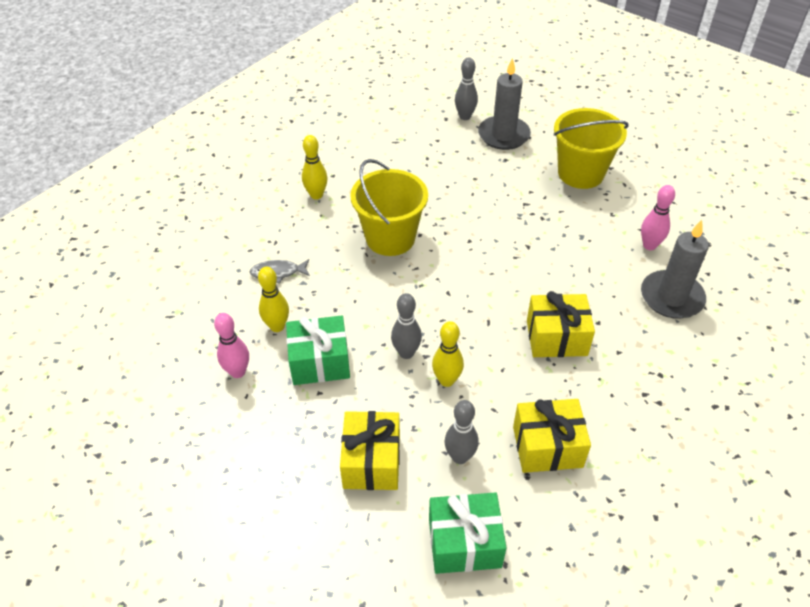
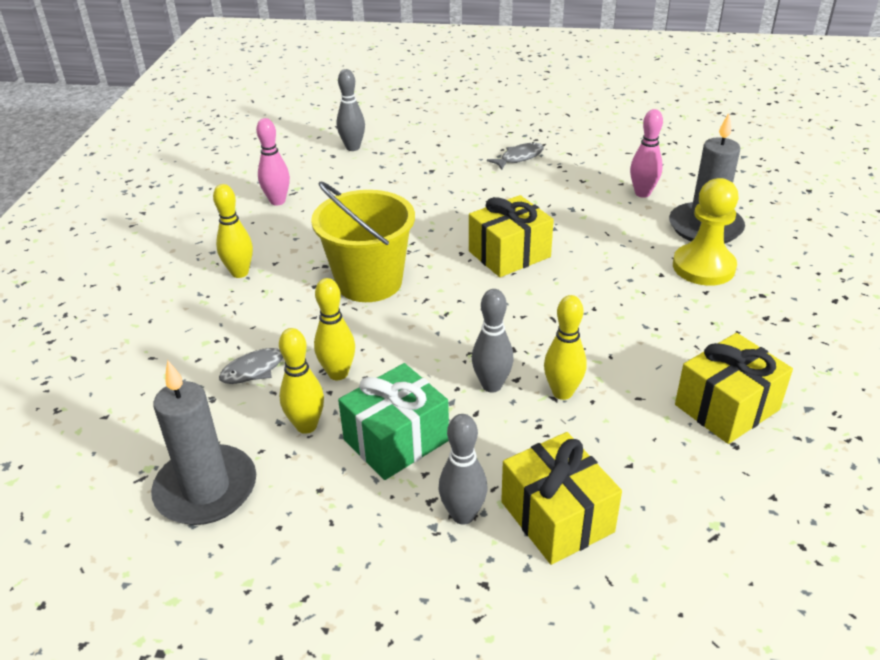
camera: 30 degrees left, 10 degrees down
(238, 372) = (296, 500): pink bowling pin -> pink bowling pin (277, 201)
(321, 299) = (338, 373): none -> yellow bowling pin
(460, 457) = (649, 461): grey bowling pin -> grey bowling pin (463, 515)
(464, 543) = (740, 548): green gift -> none
(503, 135) = (410, 151): grey candle -> grey candle (206, 489)
(556, 337) = (635, 304): yellow gift -> yellow gift (509, 254)
(580, 173) = (519, 158): yellow bucket -> grey fish
(636, 331) = (703, 267): none -> yellow pawn

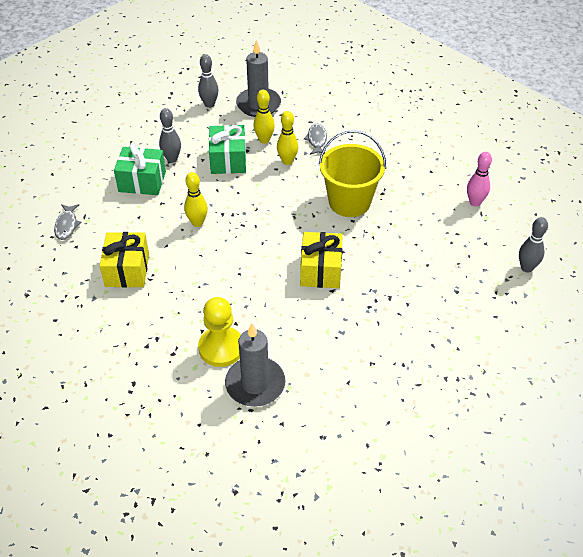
camera: 125 degrees right, 10 degrees up
(240, 273) = (405, 161): yellow bowling pin -> none
(492, 385) = (227, 203): grey bowling pin -> grey bowling pin (209, 104)
(519, 158) = (435, 349): grey fish -> grey fish (67, 225)
(557, 517) = (142, 181): yellow gift -> green gift
(642, 193) = (324, 383): pink bowling pin -> none

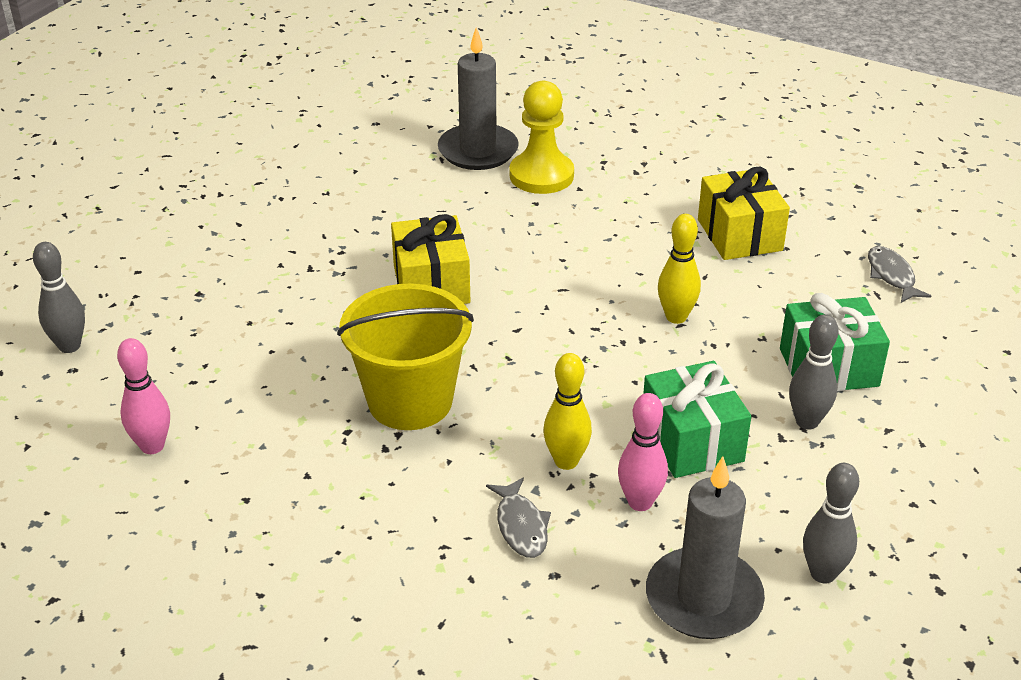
camera: 165 degrees right, 10 degrees down
(264, 140) = (640, 502): yellow bowling pin -> pink bowling pin

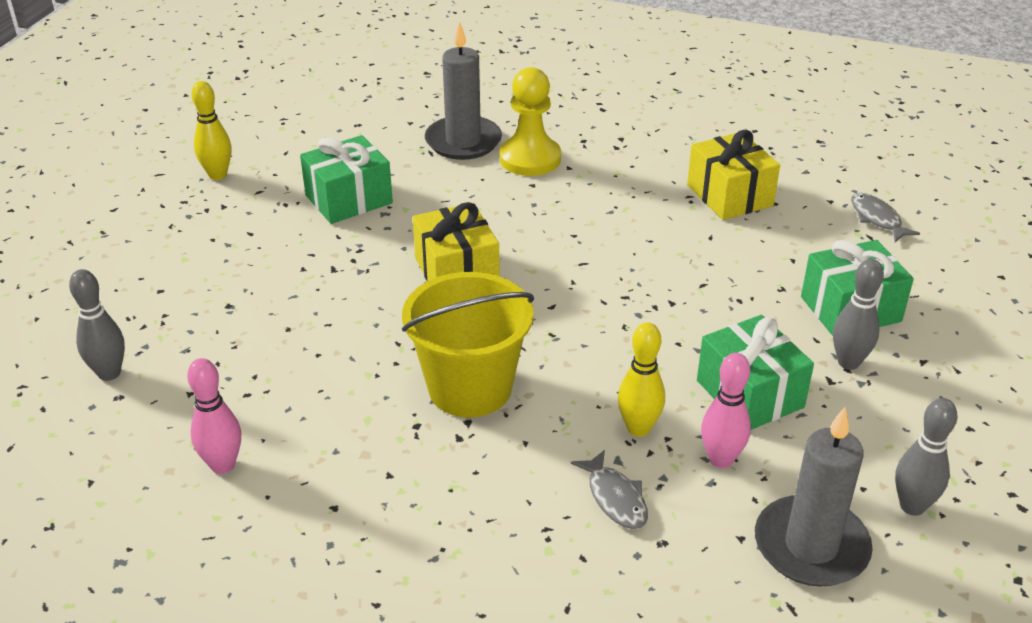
camera: 10 degrees left, 0 degrees up
(345, 199) = (349, 199): none -> green gift
(676, 317) = (696, 278): yellow bowling pin -> yellow bowling pin (218, 175)

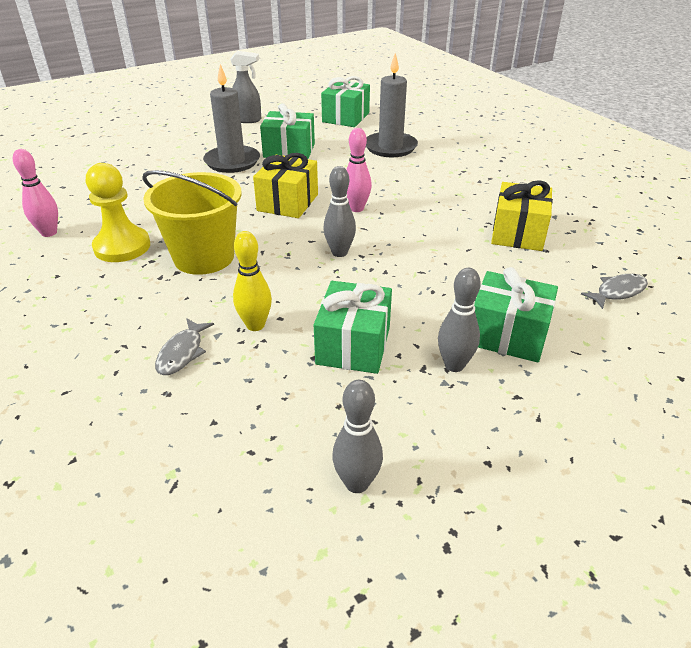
camera: 40 degrees right, 0 degrees up
(109, 373) = (75, 176): grey bowling pin -> grey bowling pin (339, 252)
(218, 175) = (247, 120): yellow bowling pin -> grey spray bottle
(346, 118) = (346, 117): none -> green gift
(530, 159) = (415, 168): yellow pawn -> yellow pawn (122, 247)
(721, 459) = (274, 370): pink bowling pin -> pink bowling pin (356, 208)
(811, 546) = (246, 458): grey candle -> grey candle (232, 162)
(877, 219) = (618, 292): grey fish -> grey fish turned 45 degrees clockwise

